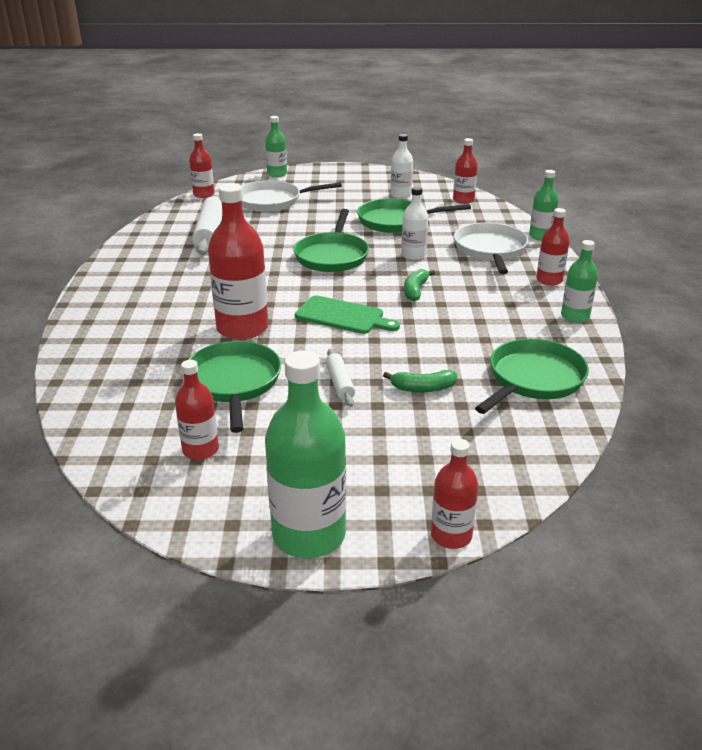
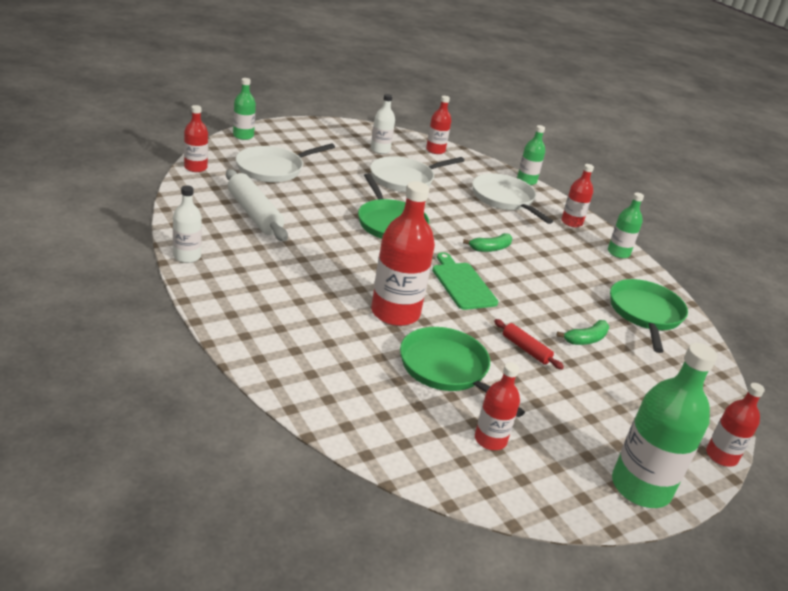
camera: 35 degrees left, 0 degrees up
(340, 383) = (526, 349): white rolling pin -> red rolling pin
(343, 316) = (462, 284): green cutting board -> green cutting board turned 105 degrees counterclockwise
(396, 221) = (405, 179): green pan -> white pan
(413, 255) = (454, 213): white bottle -> white bottle (187, 256)
(415, 290) = (490, 248): green banana -> green banana turned 105 degrees counterclockwise

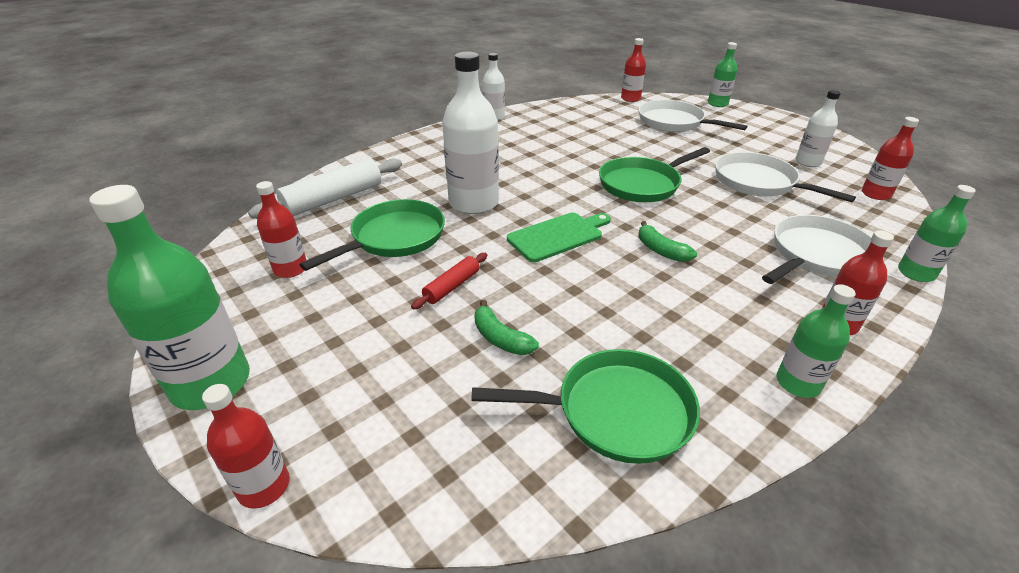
camera: 85 degrees right, 5 degrees up
(254, 214) = (583, 127): white rolling pin -> white rolling pin (334, 199)
(395, 313) = (473, 203): red bottle -> white bottle

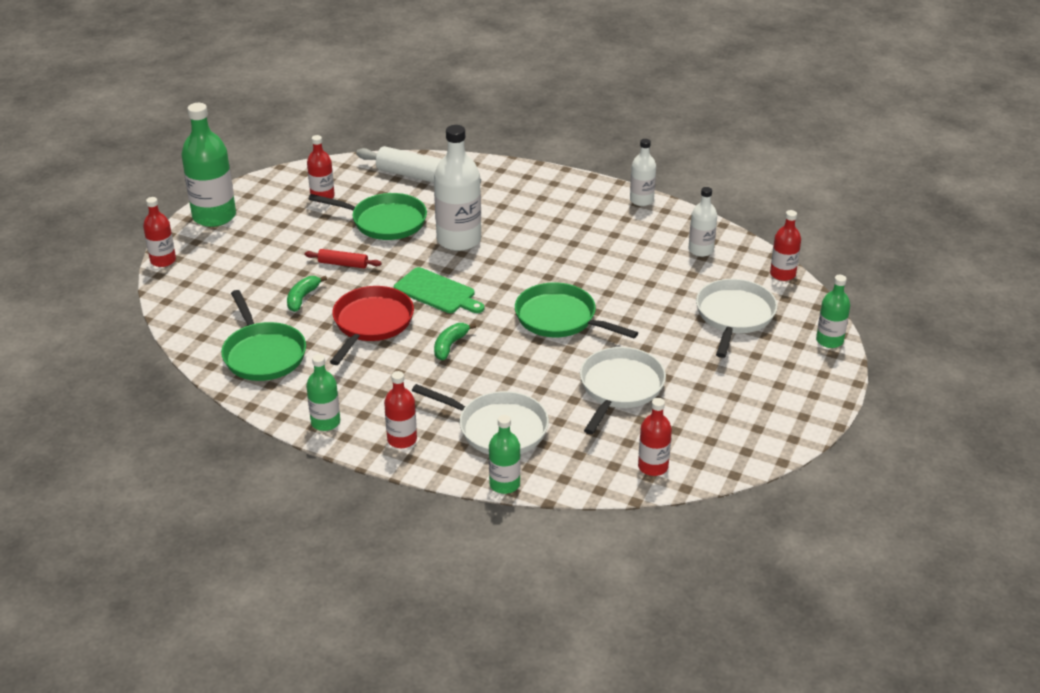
camera: 65 degrees right, 0 degrees up
(591, 293) = (371, 323): none -> red pan
(808, 162) = (700, 419): white bottle -> white bottle (700, 250)

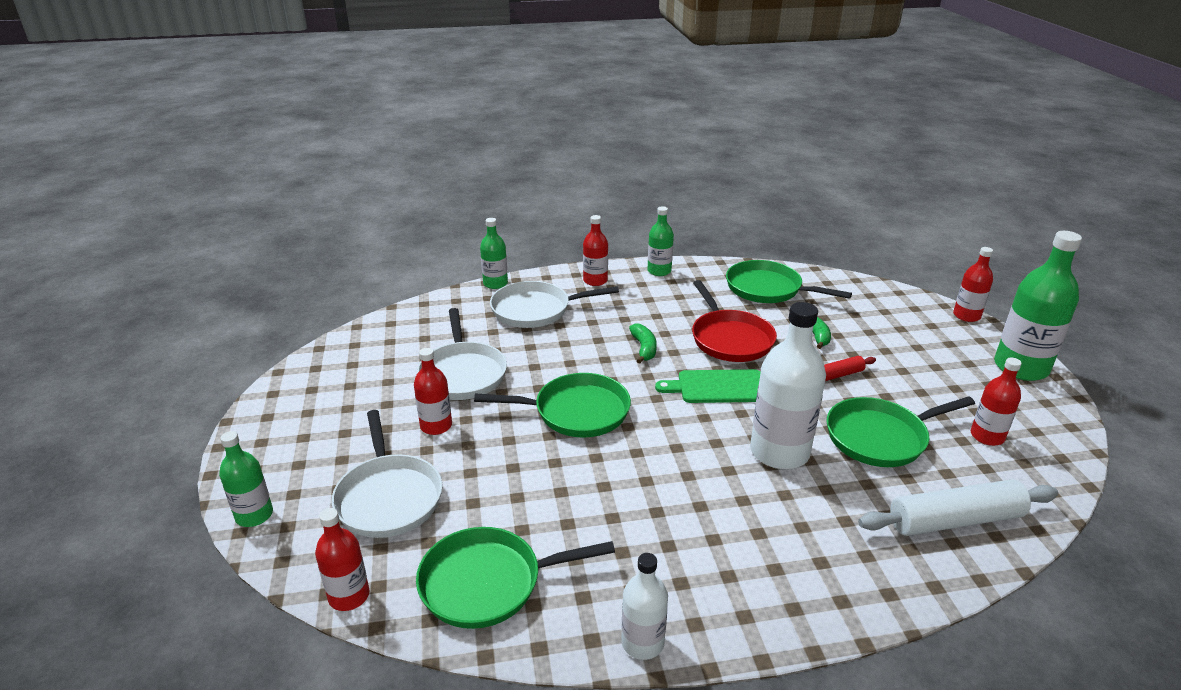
camera: 145 degrees right, 5 degrees down
(653, 467) = (391, 330): red bottle -> red bottle (436, 426)
(700, 250) = (488, 583): white bottle -> green pan

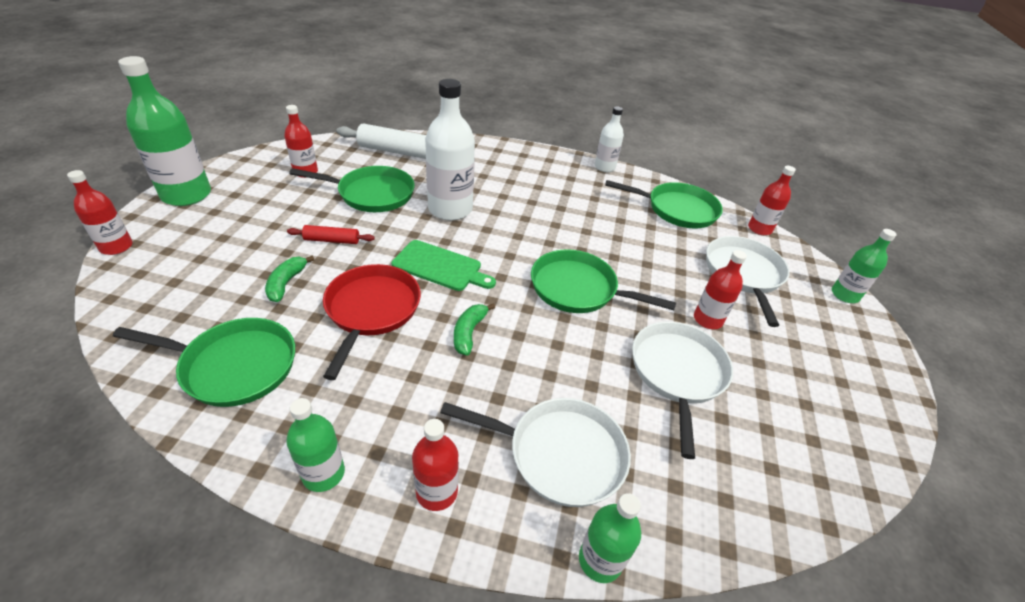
camera: 160 degrees left, 10 degrees up
(768, 289) = (234, 366): green pan -> green pan turned 45 degrees counterclockwise

